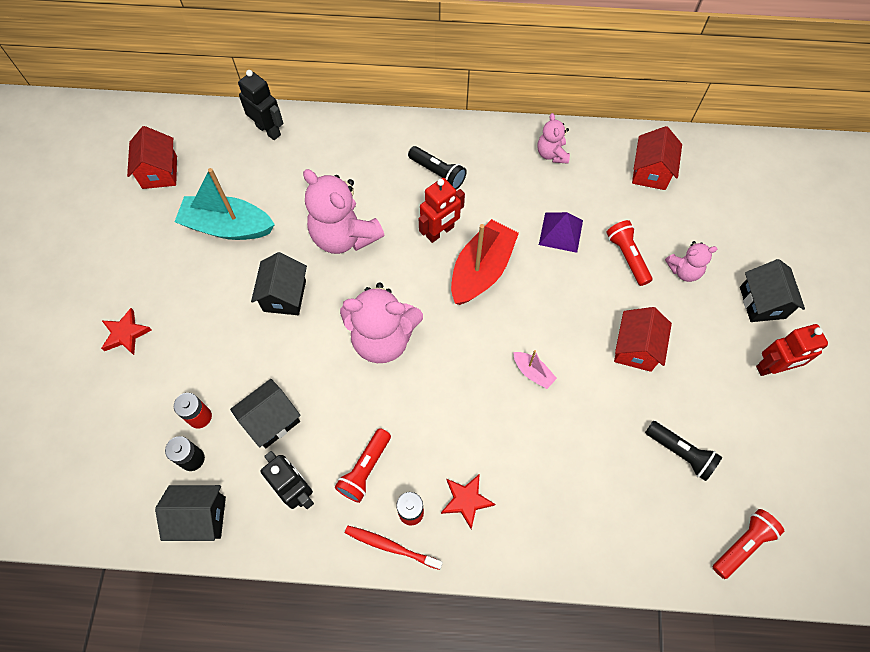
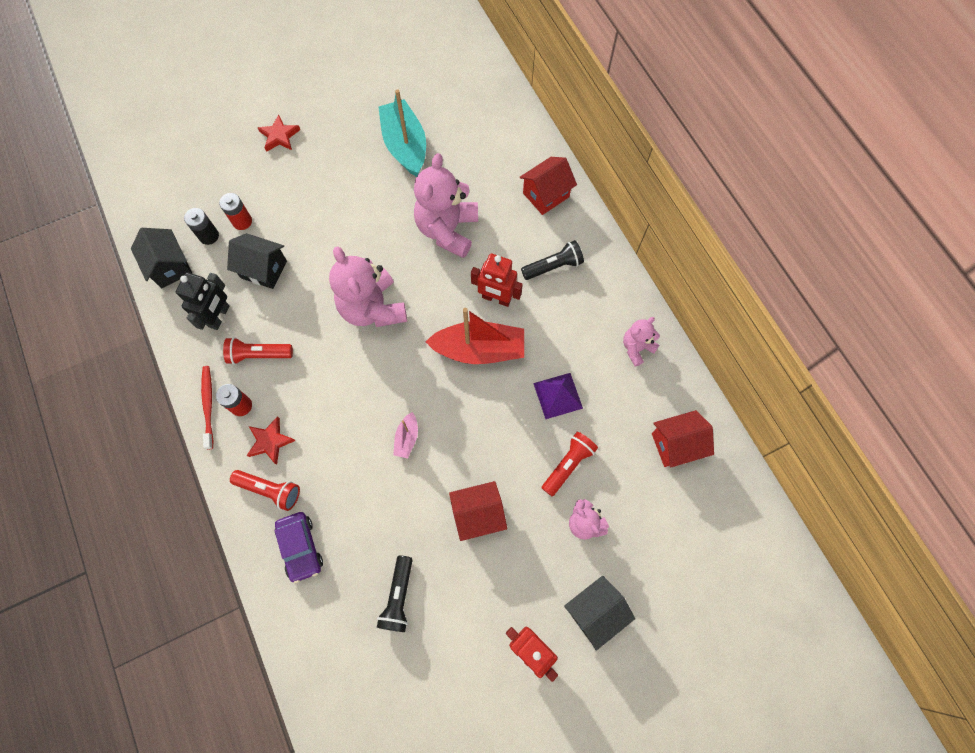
camera: 60 degrees right, 5 degrees up
(160, 172) = (423, 73): red house -> red house (546, 195)
(268, 130) = (511, 120): black robot -> none
(284, 296) = (369, 219): black house -> none
(438, 173) = (553, 266): black flashlight -> black flashlight turned 120 degrees counterclockwise
(591, 521) = (300, 547): none -> purple car
(742, 544) = (341, 687): red flashlight -> red flashlight (270, 490)

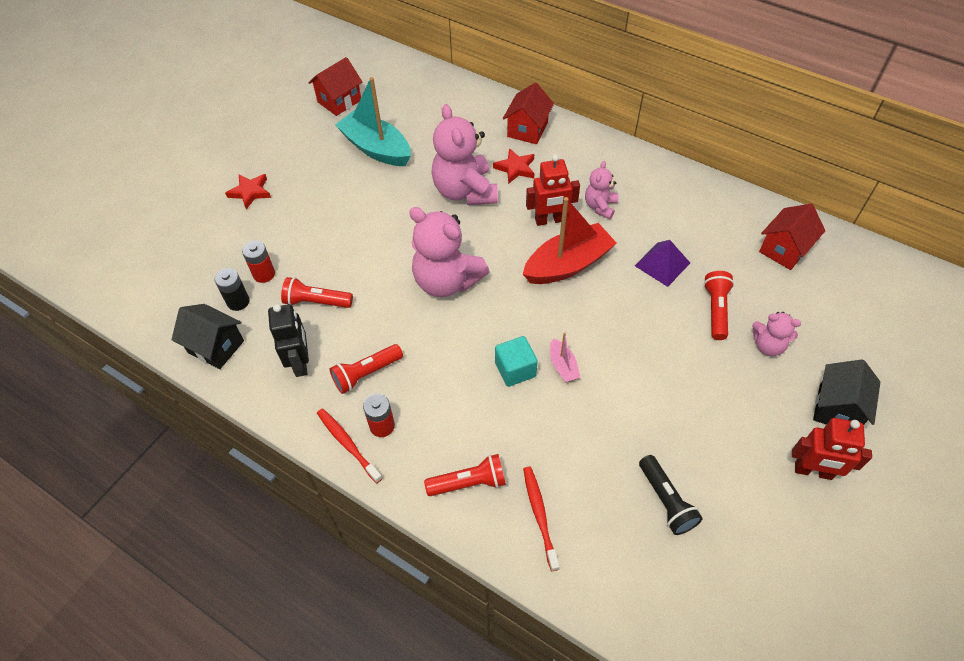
camera: 30 degrees left, 15 degrees down
(264, 269) = (316, 302): black house -> red flashlight
(270, 441) = (435, 440): red star -> red star (515, 168)
(300, 547) = (539, 515): purple car -> red toothbrush
(369, 419) = (515, 369): none -> turquoise cube
(478, 514) = (676, 390): red house -> red house (339, 101)
(553, 266) = (577, 175): black flashlight -> none
(636, 348) = (693, 199): pink teddy bear -> pink teddy bear (600, 206)

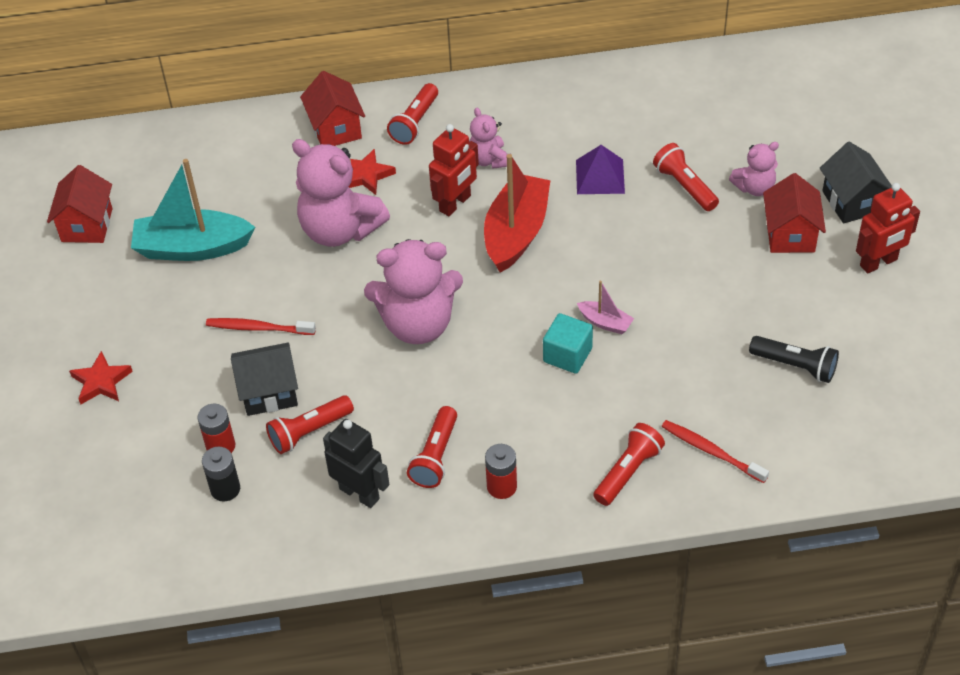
camera: 40 degrees left, 5 degrees down
(216, 347) = (254, 543): black house -> black house (269, 392)
(347, 444) = (487, 524): red toothbrush -> red toothbrush (258, 328)
(578, 155) = (415, 123): none -> red flashlight
(784, 249) = (690, 95): red house -> red house (790, 234)

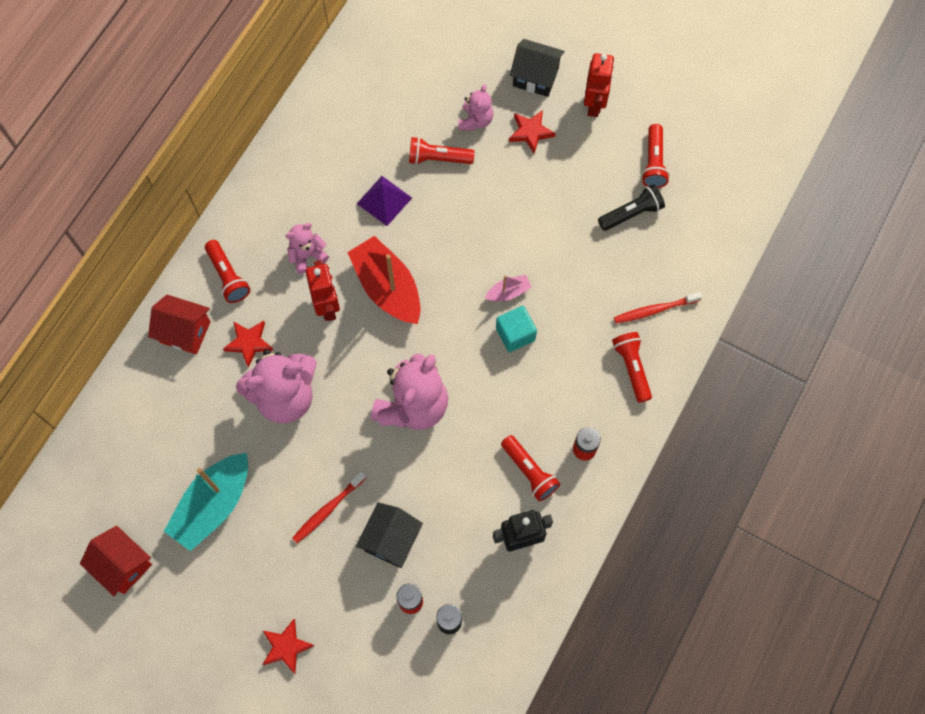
camera: 55 degrees left, 20 degrees up
(309, 432) = (445, 536): red flashlight -> red flashlight (653, 163)
(489, 160) = (307, 255): pink teddy bear -> pink teddy bear turned 135 degrees clockwise
(790, 234) = (530, 132): red house -> red star

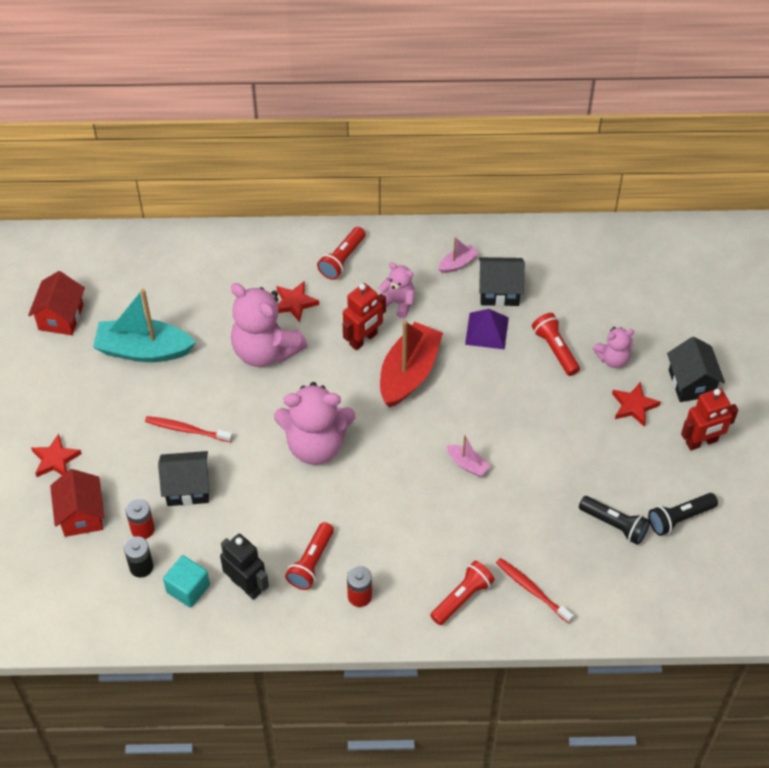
camera: 60 degrees right, 15 degrees down
(185, 332) = (276, 256): red house -> red house (81, 515)
(298, 183) = (458, 263): none -> pink boat
(350, 167) = (499, 291): none -> black house
(515, 334) = (432, 489): turquoise cube -> turquoise cube (188, 588)
(653, 163) = (679, 518): red flashlight -> black flashlight

